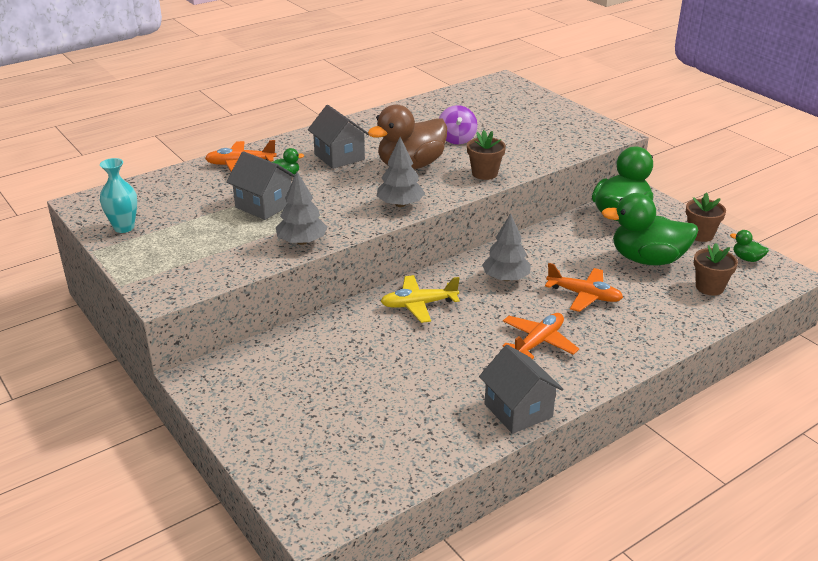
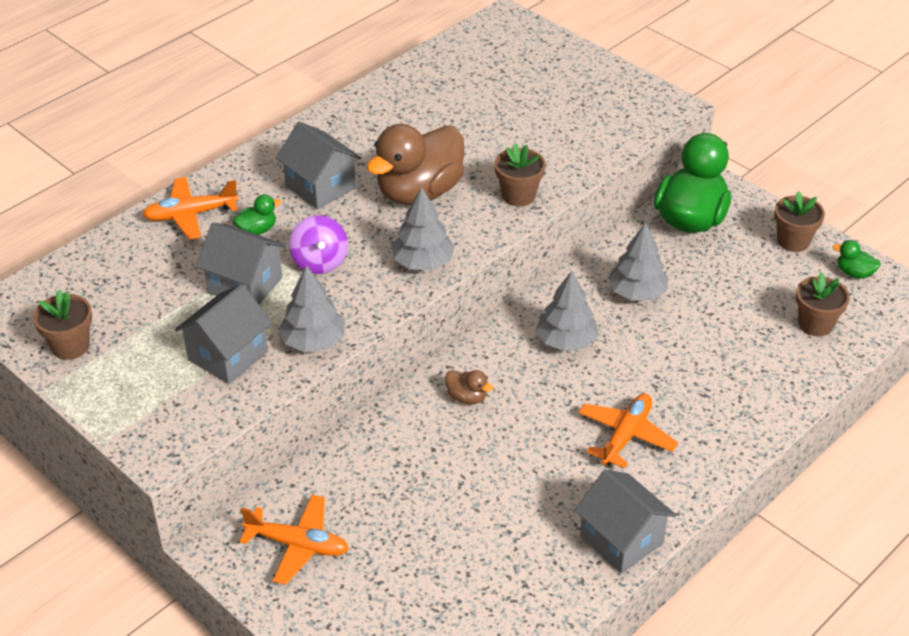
camera: 10 degrees left, 10 degrees up
(124, 227) = (70, 346): turquoise vase -> brown flower pot
(235, 244) = (228, 356): none -> grey house
(418, 305) = (467, 397): yellow plane -> brown duck
(457, 139) = (468, 137): purple spinning top -> purple spinning top (320, 262)
(568, 254) = (637, 293): none -> grey tree
(584, 295) = (667, 356): orange plane -> orange plane (298, 545)
(647, 259) = (734, 289): green duck -> none

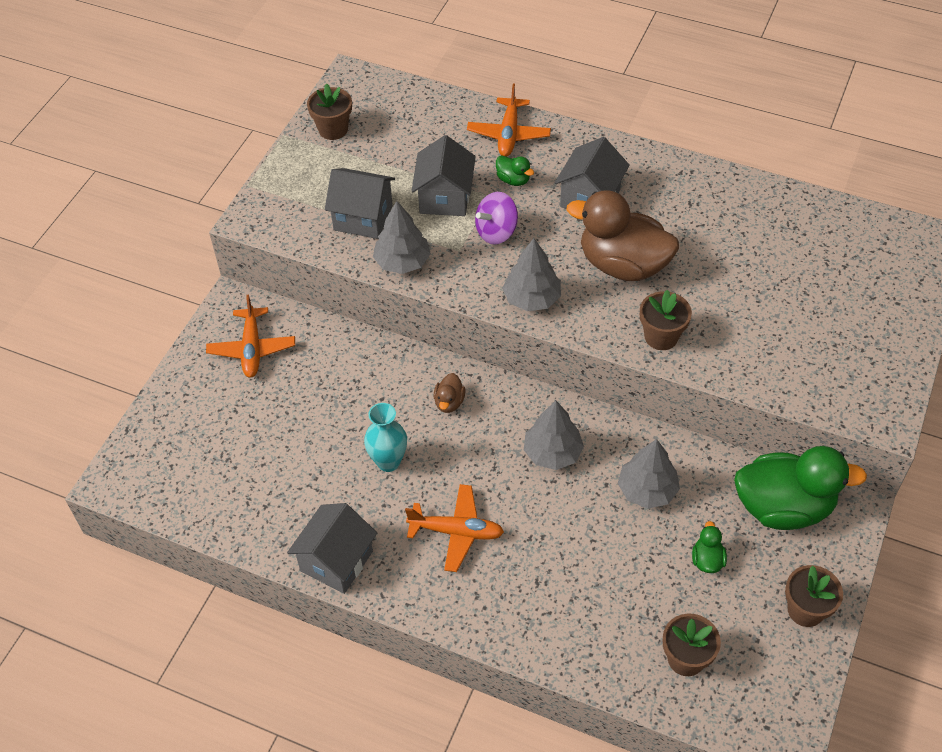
camera: 70 degrees right, 10 degrees up
(190, 215) = (509, 134): orange plane -> orange plane turned 135 degrees counterclockwise
(517, 465) = (388, 462): none -> turquoise vase
(854, 273) = (787, 680): green duck -> green duck (707, 560)

